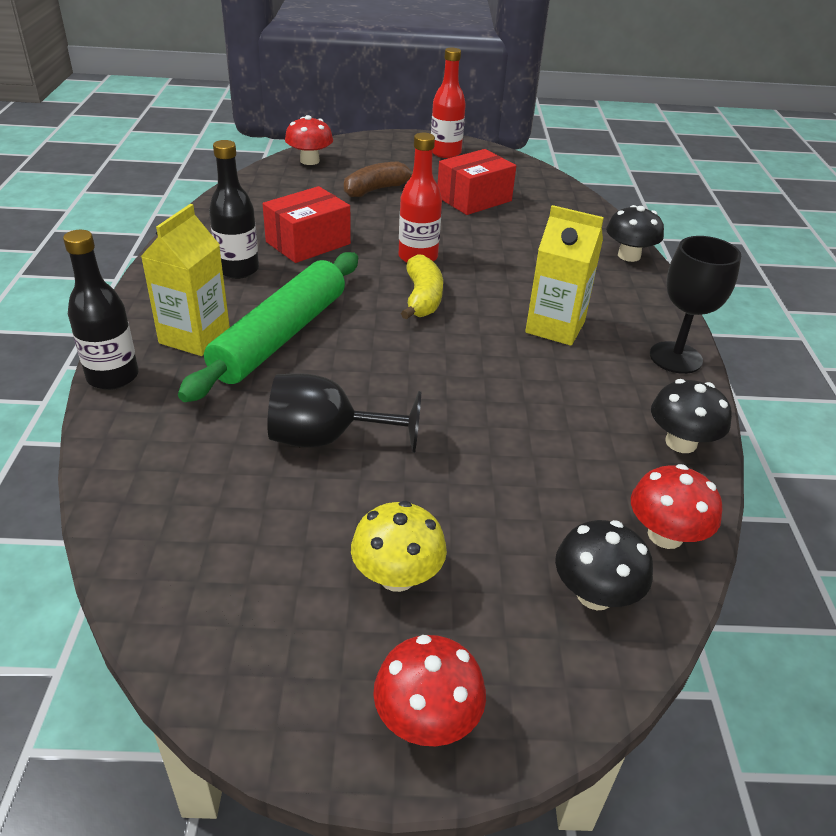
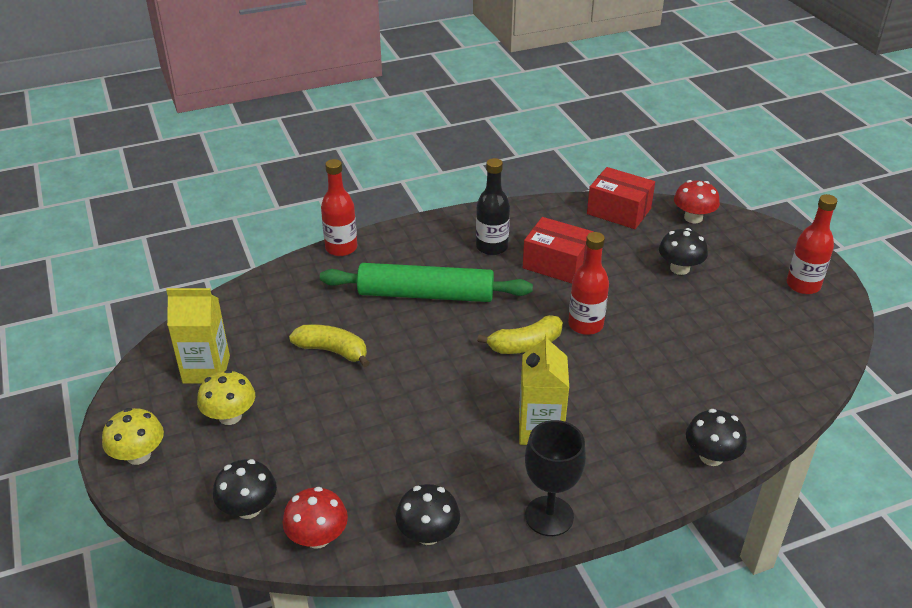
camera: 70 degrees right, 0 degrees up
(113, 376) = (341, 248): black bottle -> red bottle
(194, 337) = (400, 261): yellow carton -> yellow carton (206, 369)
(327, 438) = (332, 351): black goblet -> yellow banana
(376, 189) = (679, 268): brown banana -> black mushroom
(427, 719) = (138, 455): red mushroom -> yellow mushroom
(474, 199) = (723, 328): red box -> red box (619, 211)

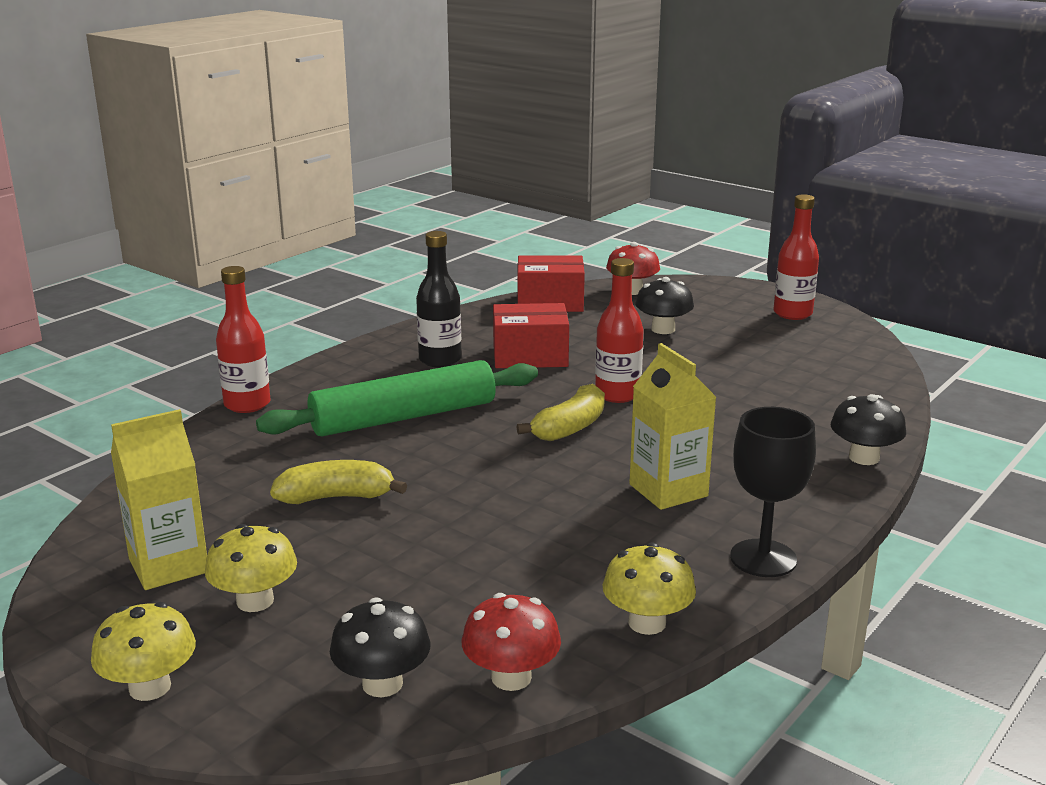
camera: 30 degrees left, 15 degrees down
(428, 534) = (647, 623): black mushroom -> yellow mushroom

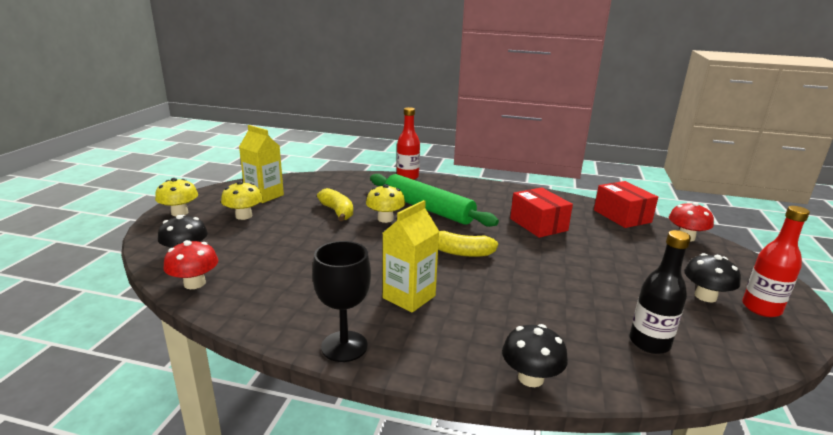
camera: 65 degrees right, 0 degrees up
(440, 360) = (502, 204): black bottle -> black bottle (649, 343)
(617, 394) = (520, 259): red bottle -> none
(647, 623) = (253, 314): yellow mushroom -> yellow mushroom (385, 219)
(663, 329) = (640, 258): black mushroom -> black mushroom (705, 296)

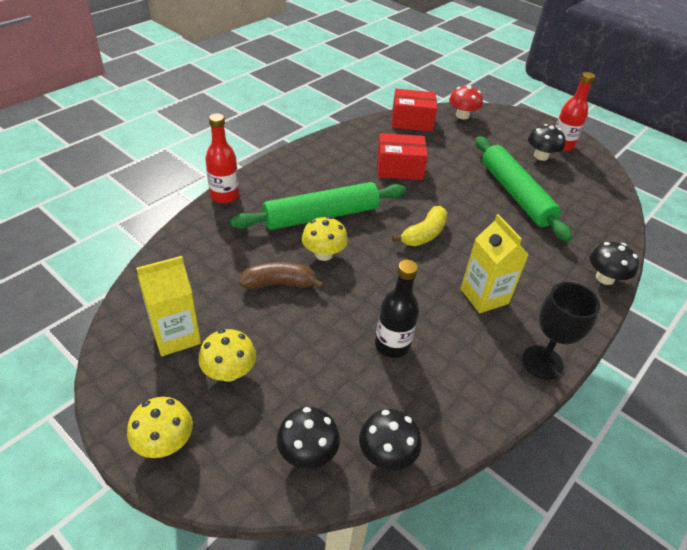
camera: 65 degrees left, 20 degrees up
(194, 283) = (387, 454): red mushroom -> black mushroom
(337, 212) = (279, 284): yellow banana -> brown banana
(598, 290) = (515, 194): none -> green rolling pin
(649, 343) = (583, 208): black bottle -> black bottle (392, 345)

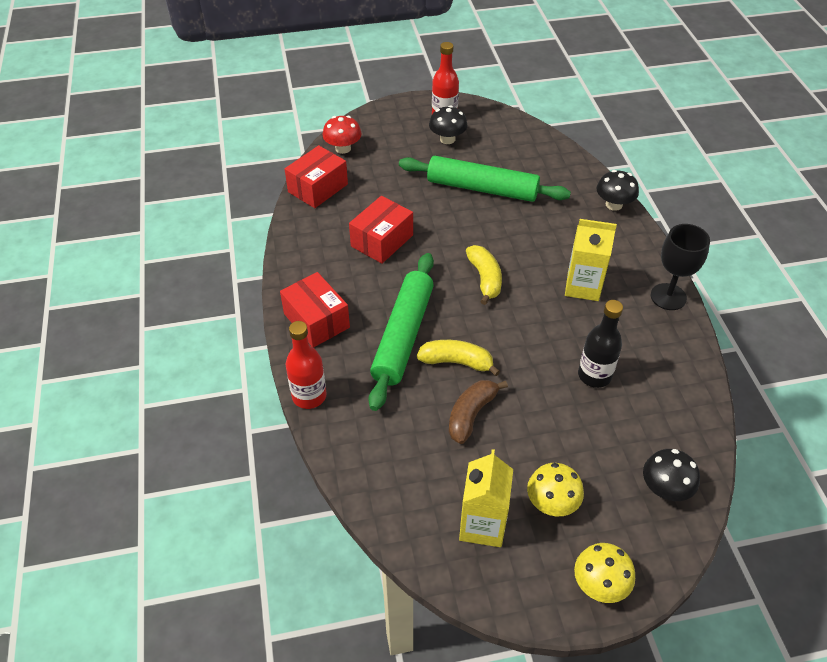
camera: 50 degrees left, 5 degrees up
(293, 171) = (316, 320): none -> red box
(323, 254) = (456, 362): yellow mushroom -> yellow banana
(387, 454) = (694, 439): black mushroom -> none

